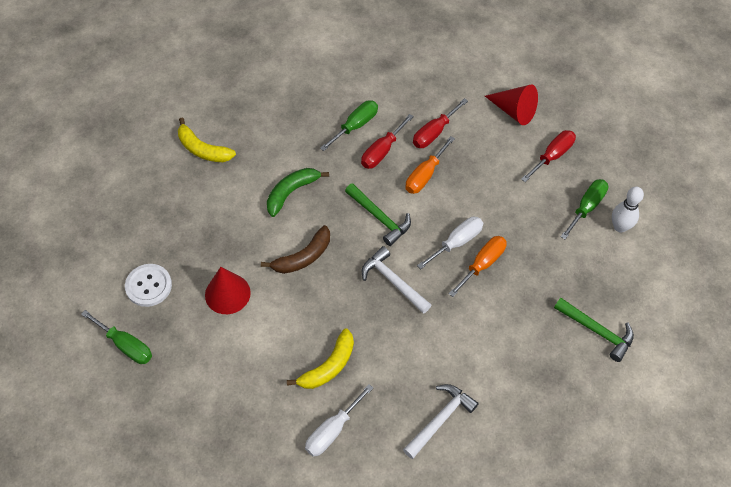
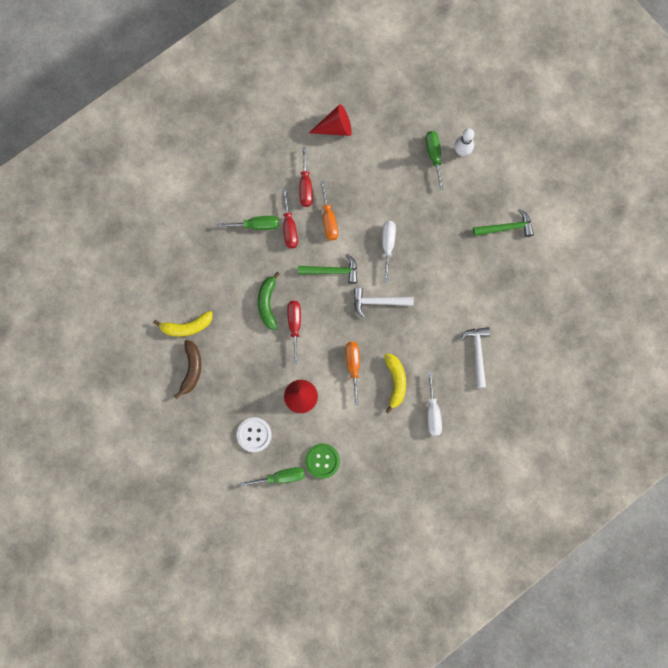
camera: 45 degrees left, 20 degrees up
(178, 369) = (322, 461): none -> green button
(303, 257) = (317, 335): brown banana -> brown banana (191, 369)
(355, 126) = (256, 225): green screwdriver -> green screwdriver turned 90 degrees clockwise
(482, 264) = (413, 245): orange screwdriver -> orange screwdriver (353, 366)
(552, 156) = (385, 138): red screwdriver -> red screwdriver (294, 325)

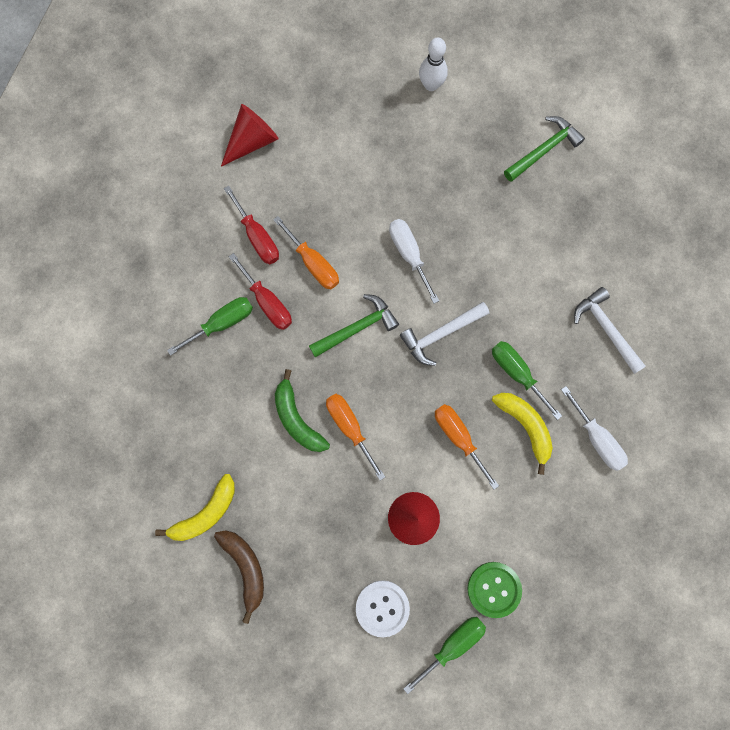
camera: 30 degrees left, 0 degrees up
(294, 325) = (349, 427): red screwdriver -> orange screwdriver
(434, 155) = (399, 109): green screwdriver -> green screwdriver (517, 373)

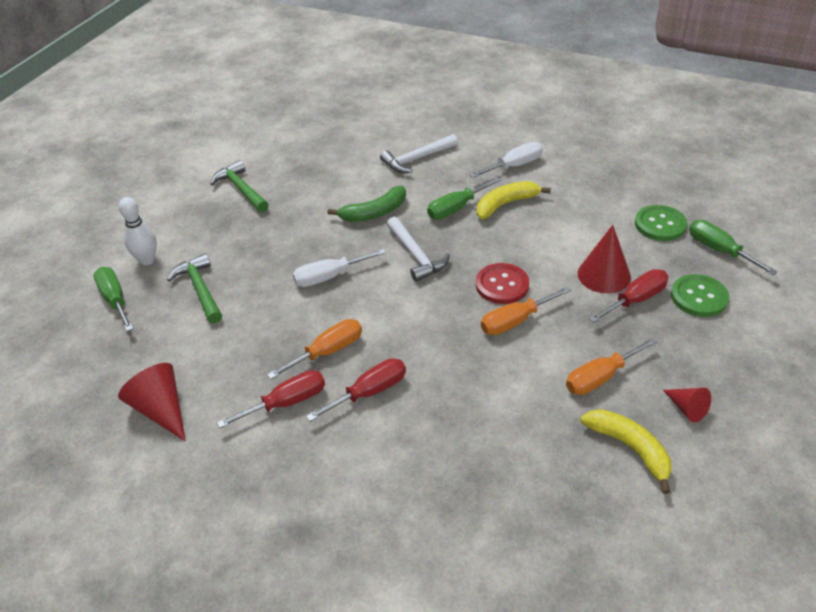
camera: 85 degrees left, 35 degrees down
(222, 323) = (392, 436): green screwdriver -> green screwdriver (115, 300)
(245, 568) = (687, 408): brown banana -> red cone
(297, 418) = (508, 364): green banana -> green banana (374, 213)
(357, 327) = (405, 315): green hammer -> green hammer (200, 289)
(378, 545) = (636, 299): none -> red screwdriver
(382, 608) = (699, 297): white button -> green button
(398, 417) = (502, 285): none -> red button
(458, 437) = (519, 245): orange screwdriver -> orange screwdriver (600, 377)

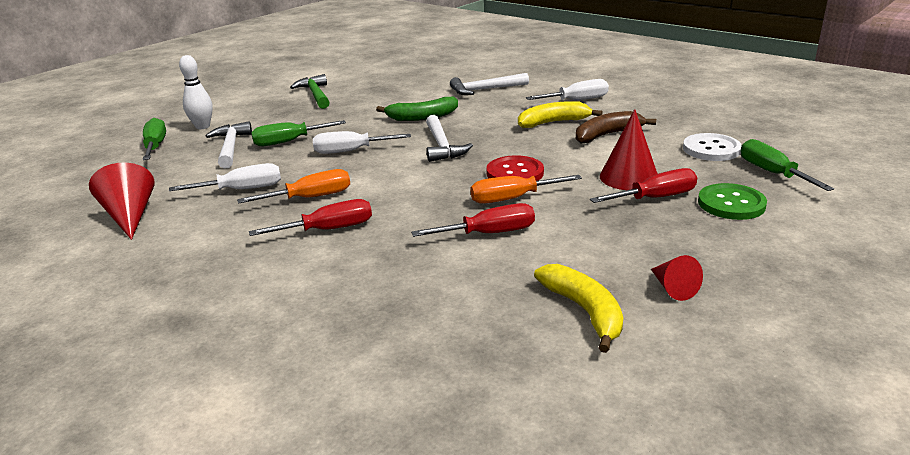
camera: 15 degrees right, 15 degrees down
(200, 289) = (230, 147): green hammer -> white hammer
(252, 351) = (242, 189): none -> white screwdriver
(287, 402) = (244, 226): red screwdriver -> red screwdriver (489, 233)
(456, 208) = (502, 121): green screwdriver -> green screwdriver (288, 142)
(562, 216) = (607, 135): none -> brown banana
(600, 377) = (581, 250): orange screwdriver -> none
(660, 224) = (711, 149): green button -> white button

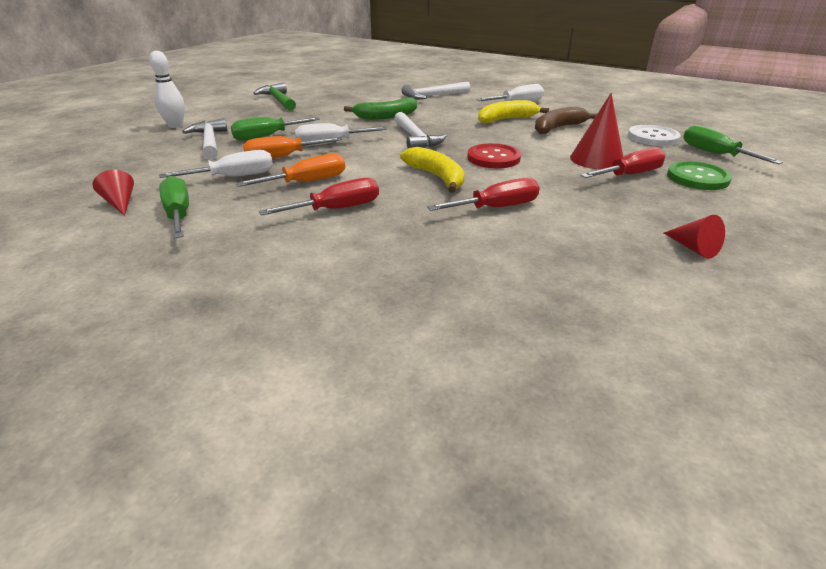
camera: 10 degrees left, 5 degrees up
(130, 216) = (120, 203): red cone -> red cone, size x0.59
(155, 146) = (131, 142): green screwdriver -> green screwdriver (178, 214)
(512, 199) = (502, 178): orange screwdriver -> orange screwdriver (282, 157)
(585, 311) = (625, 272): yellow banana -> yellow banana (437, 177)

